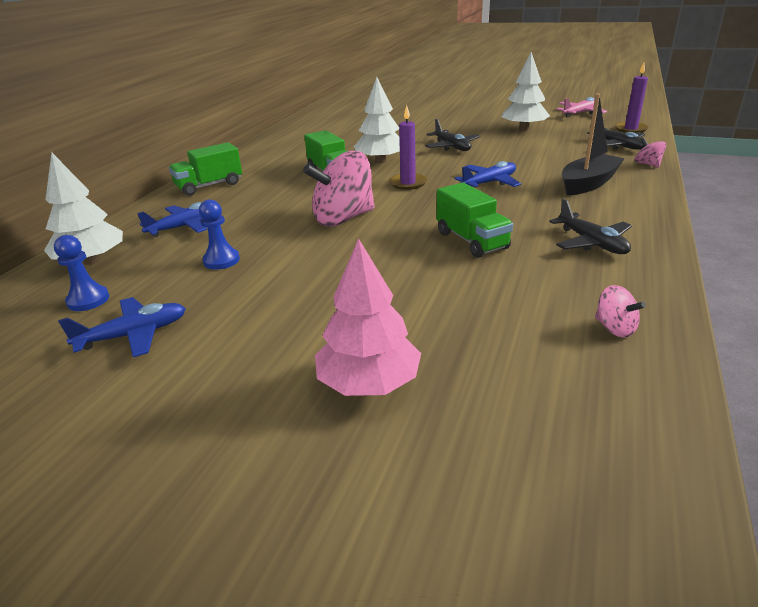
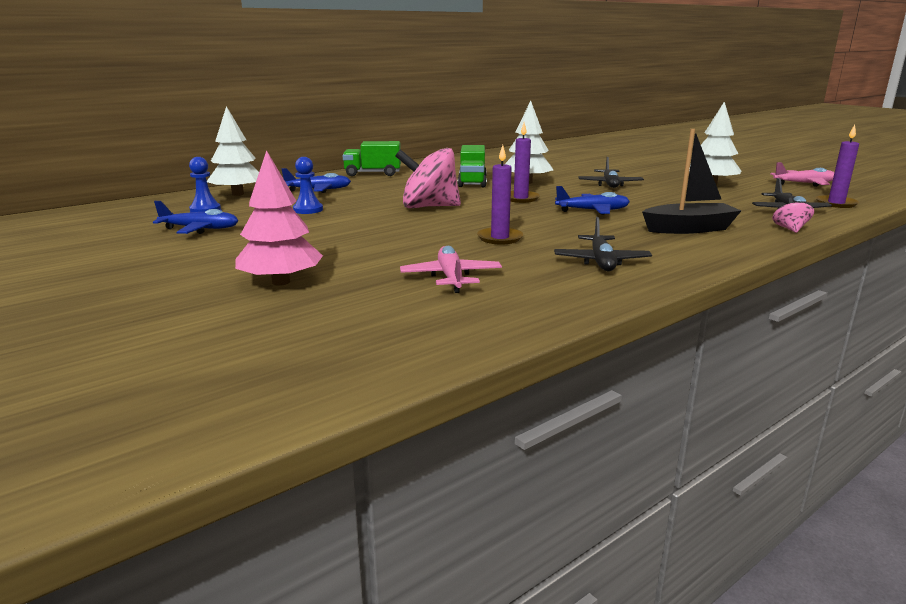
camera: 30 degrees right, 10 degrees down
(471, 240) = (500, 238): green truck -> purple candle
(515, 308) = (451, 278): none -> pink plane
(615, 328) = (505, 307): pink spinning top -> none

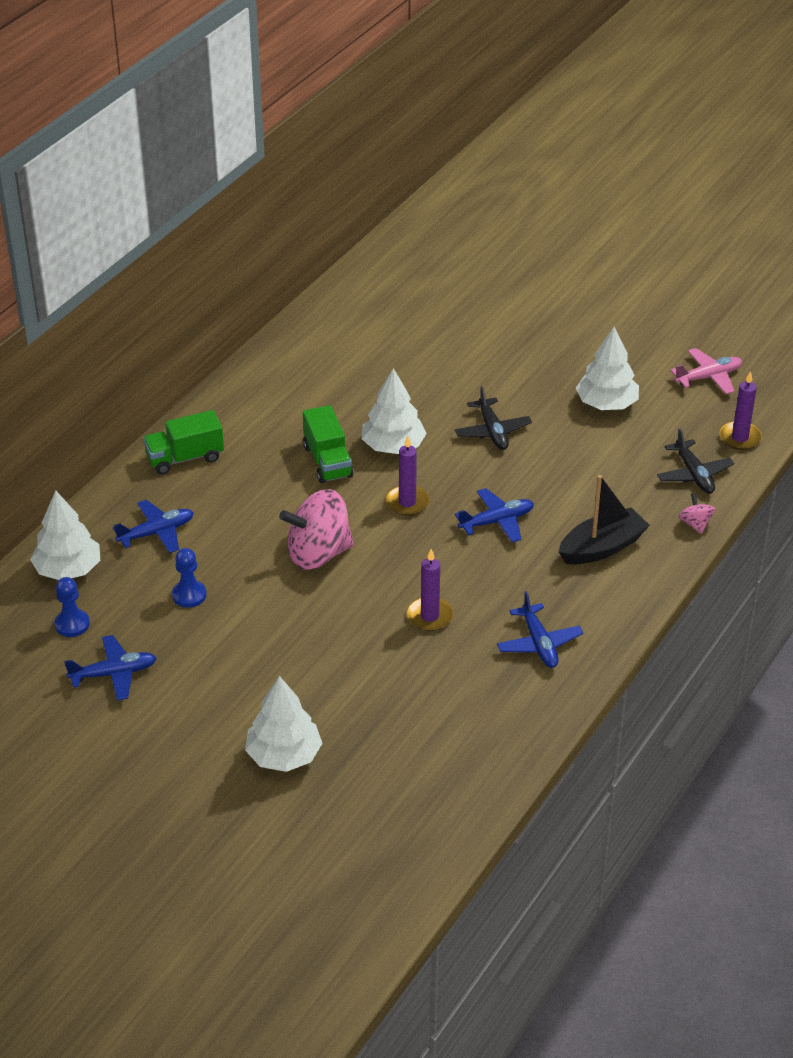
camera: 20 degrees left, 20 degrees up
(281, 282) = (284, 755): pink tree -> white tree
(451, 278) = (423, 709): pink plane -> none
(601, 262) = (539, 644): black plane -> blue plane

